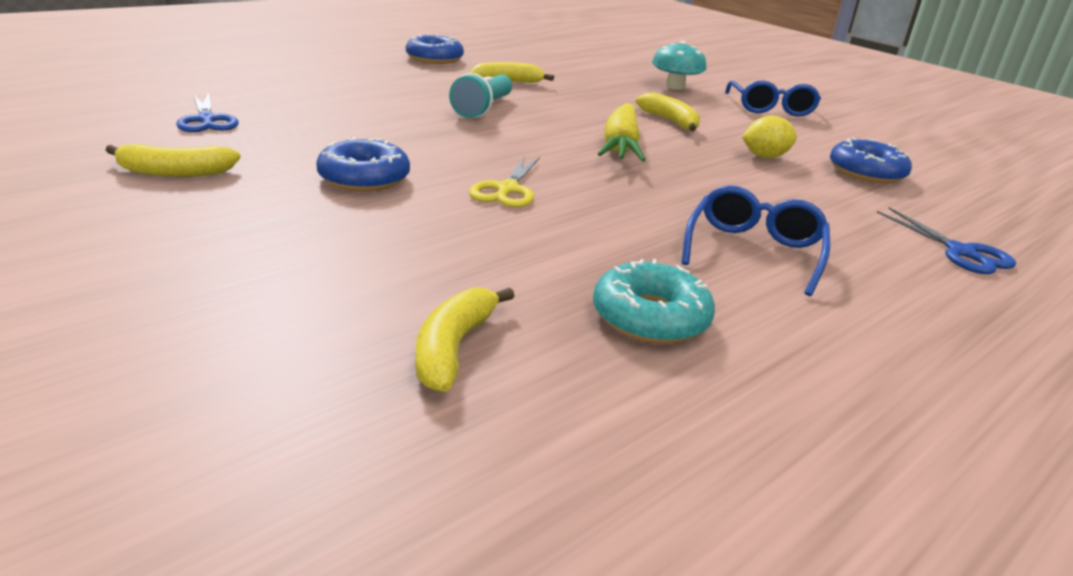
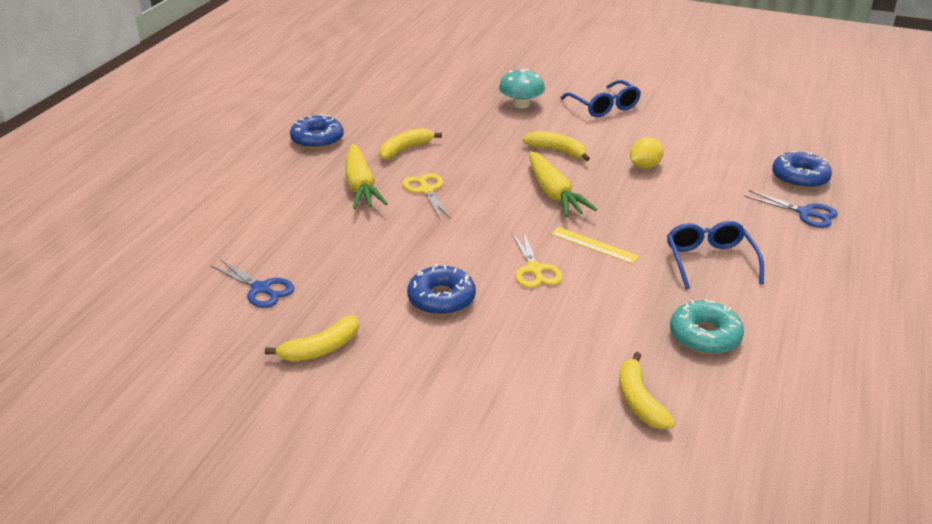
camera: 25 degrees left, 5 degrees up
(423, 91) = (361, 186): none -> yellow carrot
(483, 109) = (426, 190): turquoise flashlight -> yellow scissors
(611, 193) = (594, 245): none -> yellow ruler
(866, 172) = (711, 157): blue donut -> blue donut (799, 178)

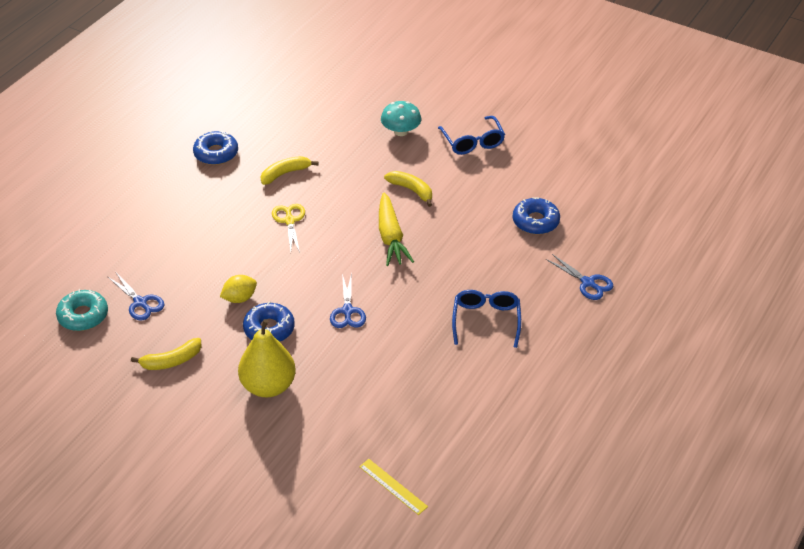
camera: 10 degrees right, 10 degrees up
(361, 186) = (238, 210): yellow carrot -> none
(464, 363) = (268, 386): none -> yellow pear
(534, 269) = (347, 311): yellow scissors -> blue scissors
(594, 245) = (402, 293): yellow ruler -> yellow ruler (393, 486)
(639, 401) = (379, 434): yellow banana -> none
(645, 166) = (478, 216): yellow lemon -> yellow lemon (239, 298)
(705, 336) = (450, 387): turquoise donut -> turquoise donut (83, 316)
(799, 178) = (603, 245): blue donut -> blue donut (535, 221)

